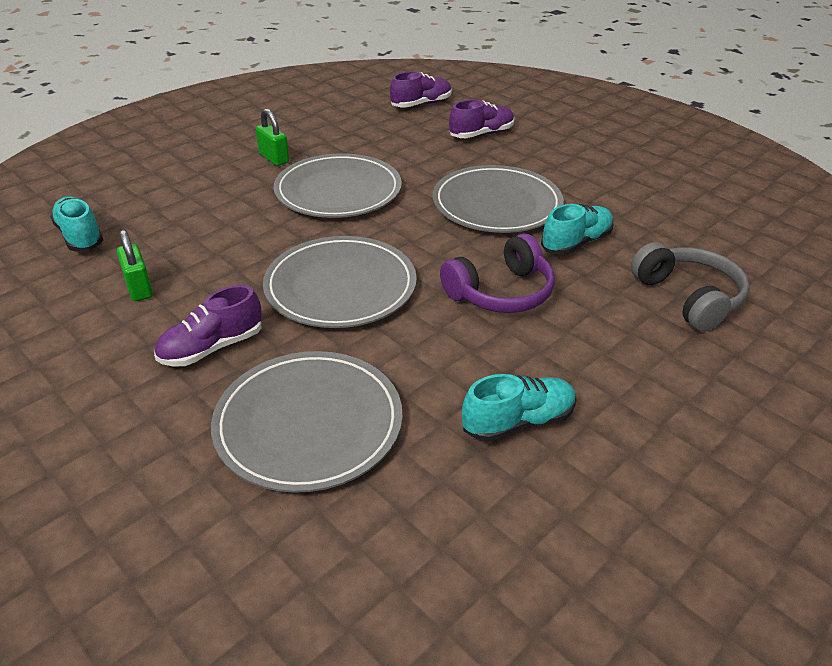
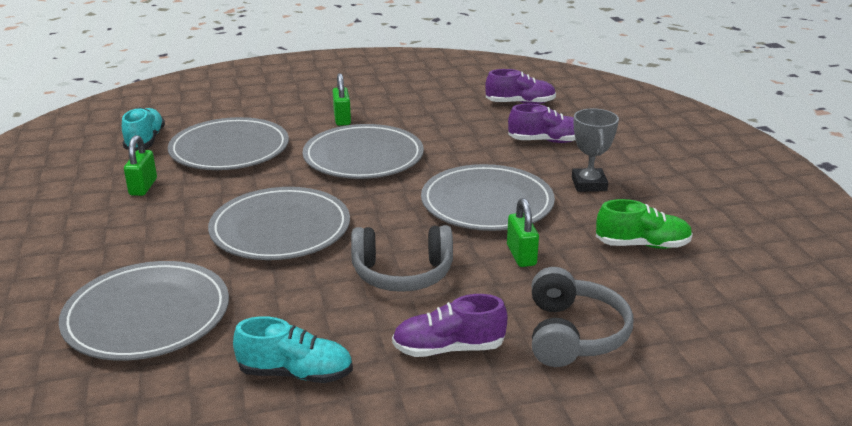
camera: 30 degrees right, 10 degrees down
(191, 219) = (229, 149): none -> grey plate
(212, 348) = (144, 242): purple shoe -> purple shoe (448, 348)
(501, 292) = (402, 274): purple headphones -> grey headphones
(557, 164) = (589, 184): none -> grey trophy
(576, 243) = (521, 255): turquoise shoe -> green padlock
(652, 205) = (642, 245): none -> green shoe

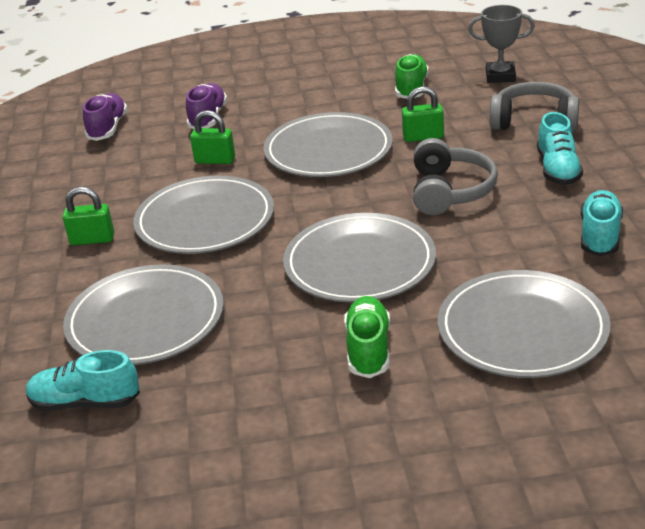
camera: 80 degrees left, 5 degrees up
(143, 187) = (234, 380): green padlock -> green padlock (215, 160)
(154, 238) = (368, 349): none -> green shoe
(448, 348) = (558, 169): purple shoe -> turquoise shoe
(589, 184) = (304, 103): grey trophy -> grey trophy (500, 76)

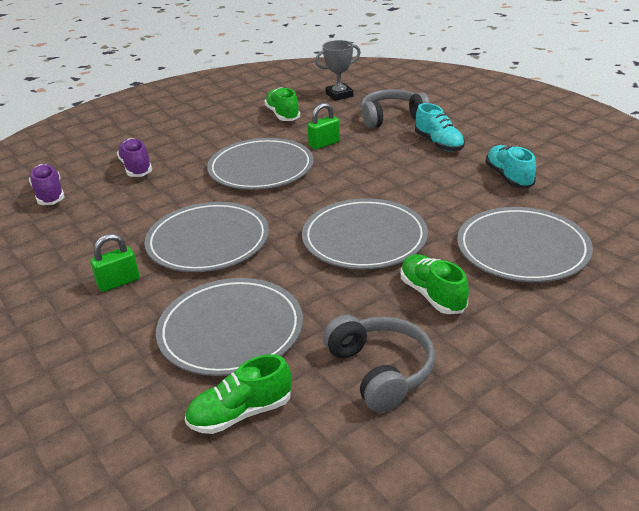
camera: 30 degrees left, 0 degrees up
(85, 403) = (240, 413): turquoise shoe -> green shoe
(215, 160) = (173, 196): green padlock -> none
(450, 191) = (380, 174): grey headphones -> grey headphones (380, 371)

